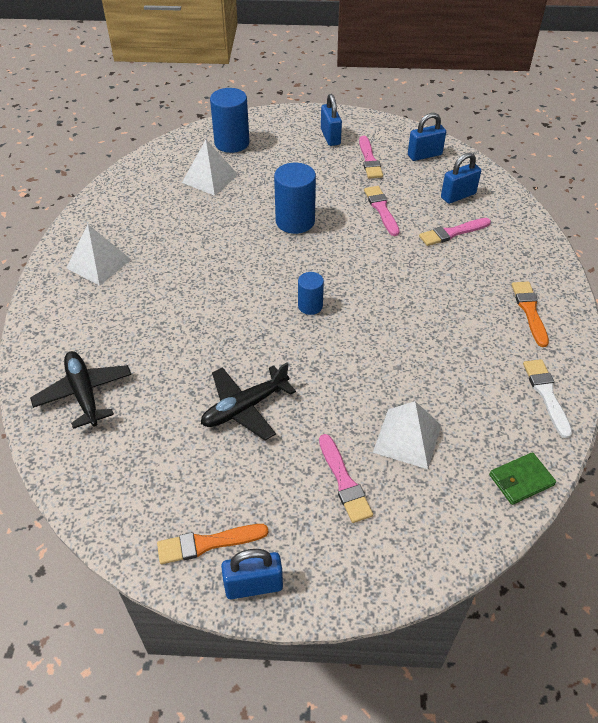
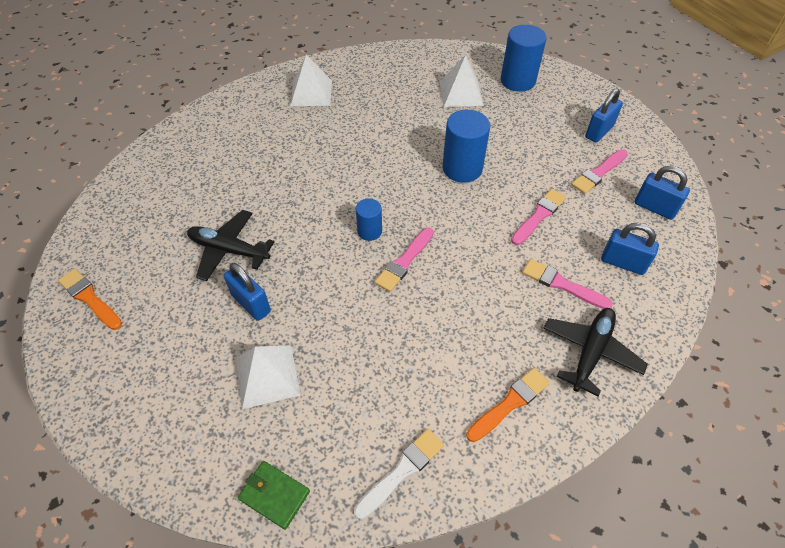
camera: 55 degrees right, 5 degrees up
(84, 393) = (184, 158): black plane -> black plane (590, 352)
(253, 586) = (65, 346): blue padlock -> blue padlock (251, 303)
(344, 481) = (193, 353): pink brush -> pink brush (404, 261)

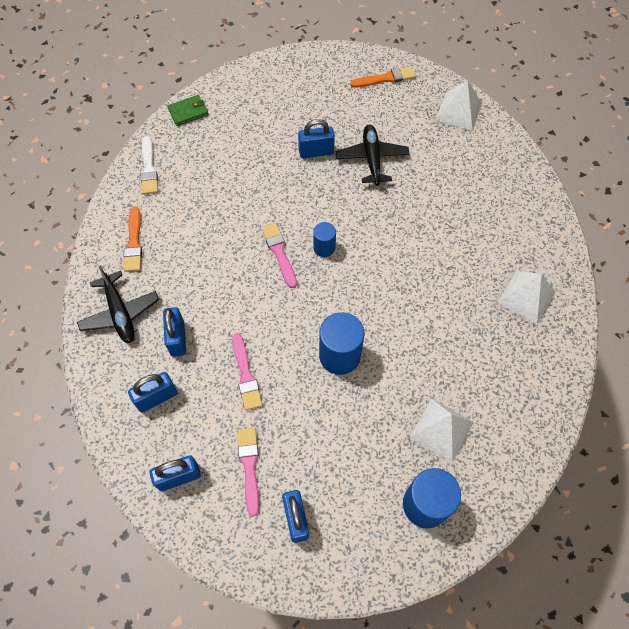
camera: 125 degrees right, 10 degrees up
(229, 250) = (372, 159): black plane -> black plane turned 60 degrees counterclockwise
(267, 376) = (257, 137): white pyramid -> white pyramid (458, 111)
(562, 284) = (177, 338): pink brush -> blue padlock

